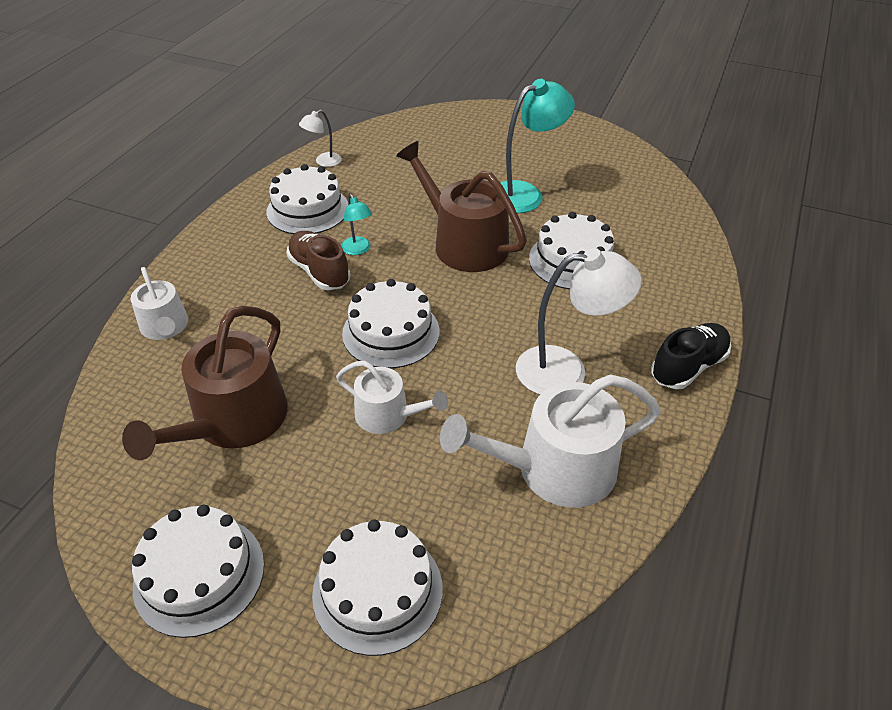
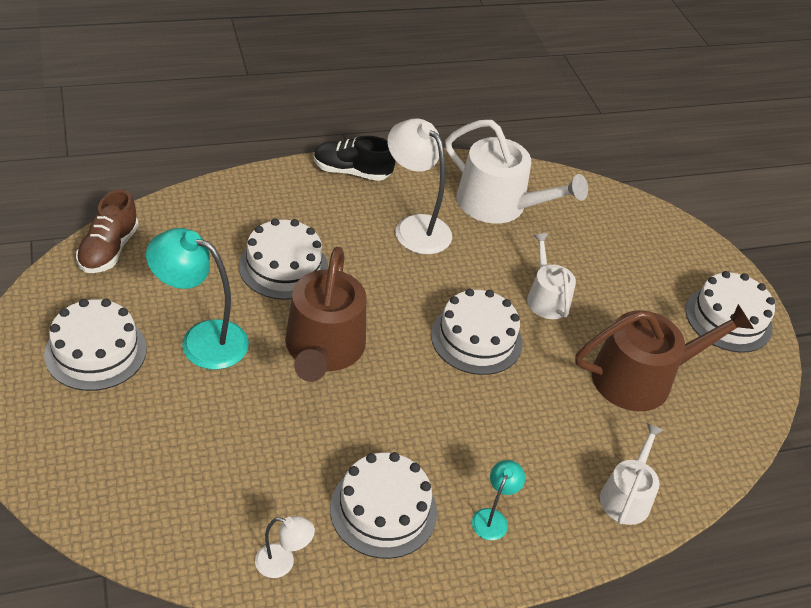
camera: 135 degrees left, 0 degrees up
(319, 272) = (459, 432): brown shoe -> brown shoe (109, 250)
(358, 250) = (404, 422): turquoise lamp -> turquoise lamp (492, 518)
(377, 590) = (647, 242): white cake -> white cake (96, 352)

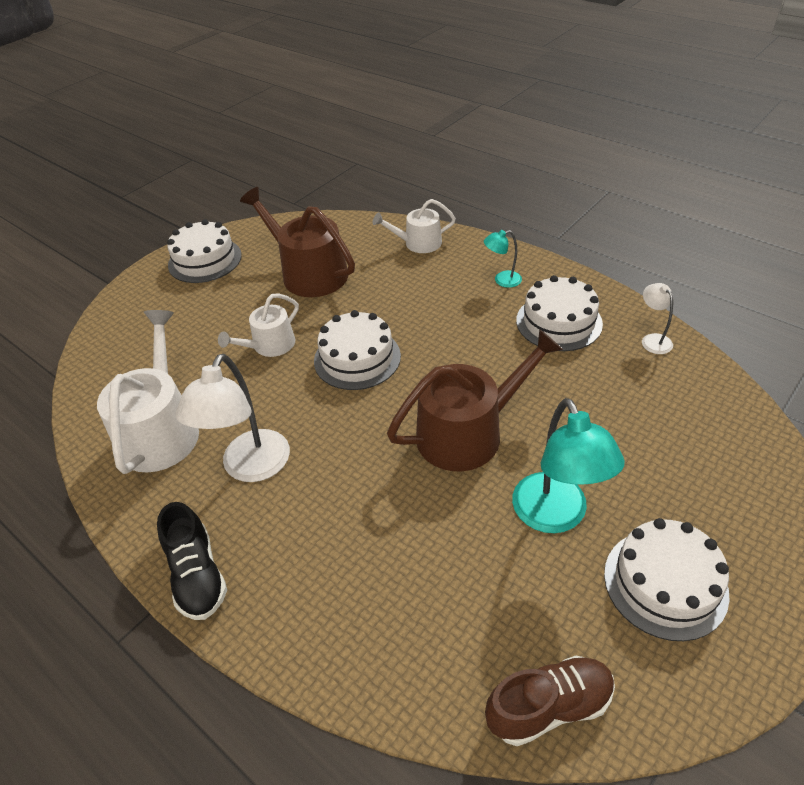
camera: 115 degrees left, 0 degrees up
(283, 267) = (405, 526): white cake -> none

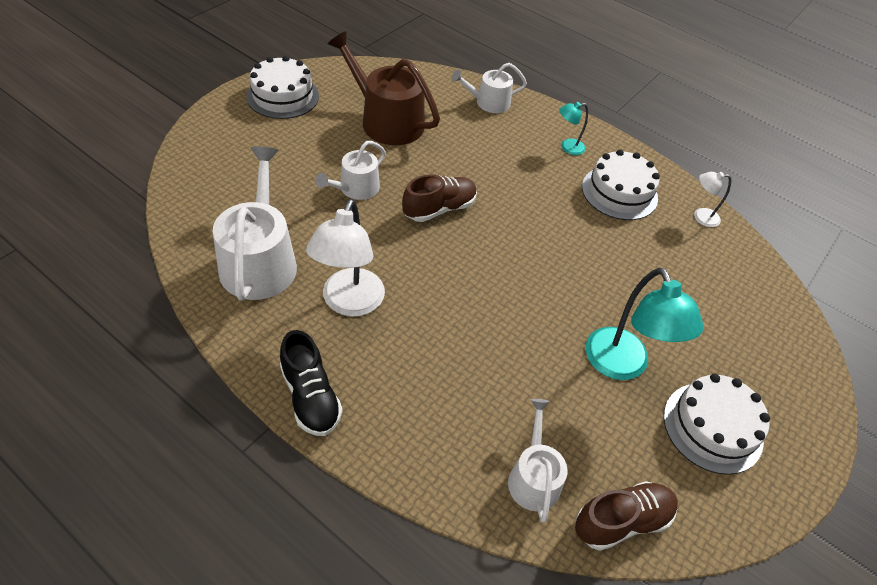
camera: 10 degrees left, 5 degrees up
(357, 358) = (439, 209): white cake -> brown shoe
(443, 656) = (533, 477): none -> white watering can
(468, 432) = (544, 286): brown watering can -> none
(652, 340) = (700, 217): white lamp -> white lamp turned 60 degrees counterclockwise

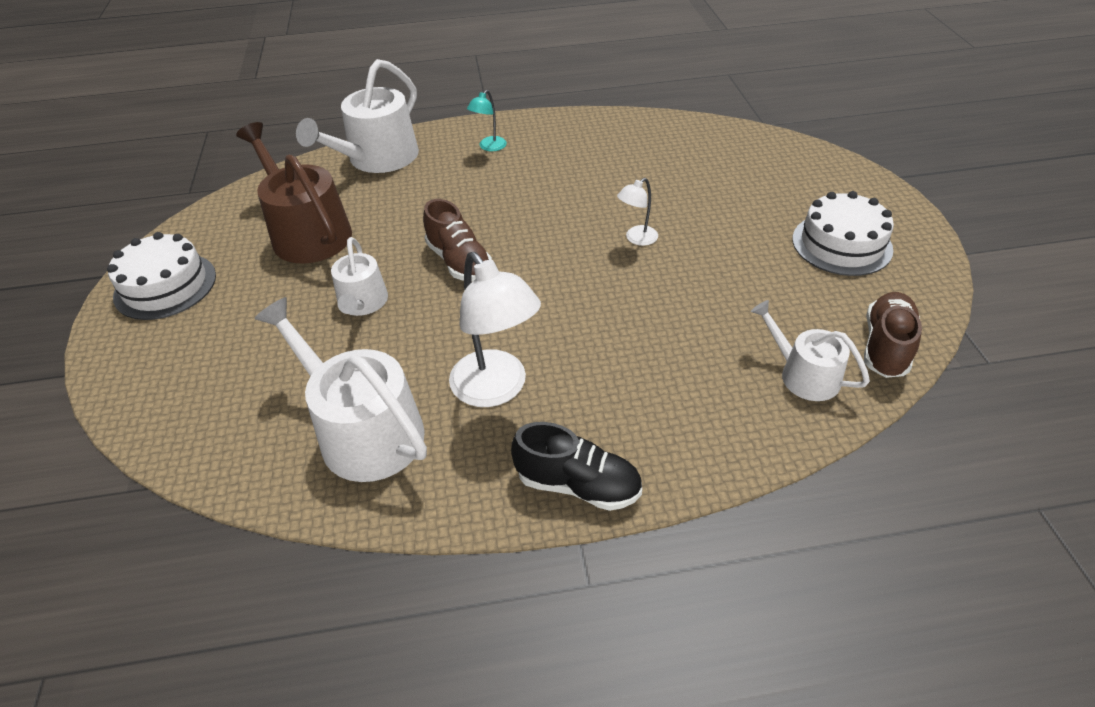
camera: 40 degrees left, 5 degrees down
(386, 120) = (307, 232): brown watering can -> brown watering can turned 60 degrees clockwise
(439, 209) = (459, 262): brown shoe -> brown shoe turned 135 degrees clockwise
(488, 102) = (377, 158): white watering can -> white watering can, size x1.72
(619, 192) = (571, 150): white cake -> none
(622, 365) = (742, 256): turquoise lamp -> none
(700, 217) = (644, 127): white lamp -> white lamp (636, 239)

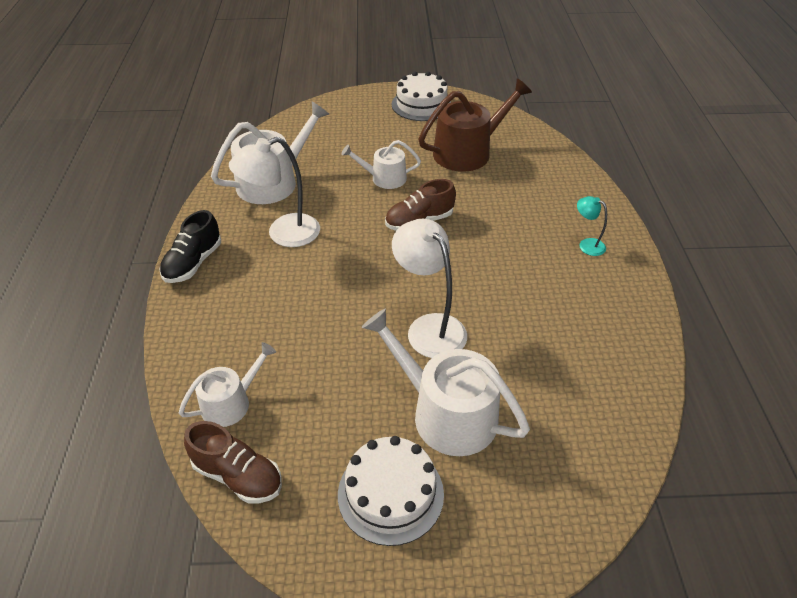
camera: 95 degrees right, 0 degrees up
(377, 158) = (567, 180): white watering can -> white watering can (446, 413)
(636, 239) = (429, 327): white lamp -> white lamp, size x1.99

